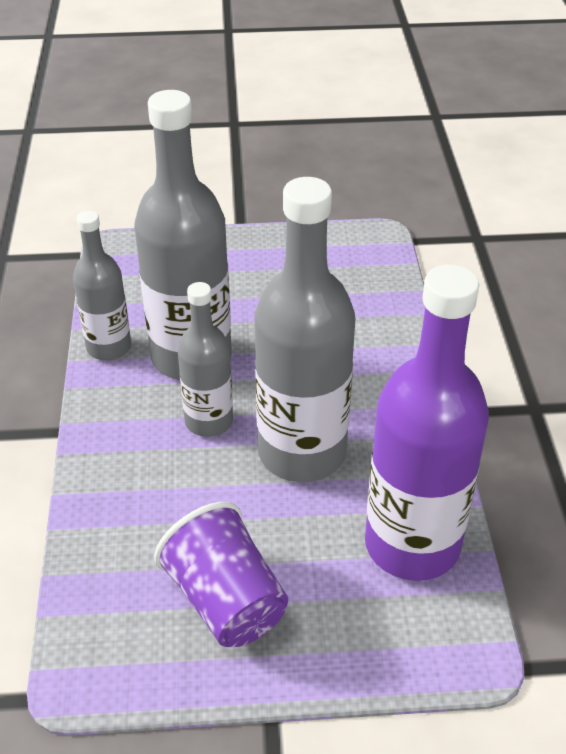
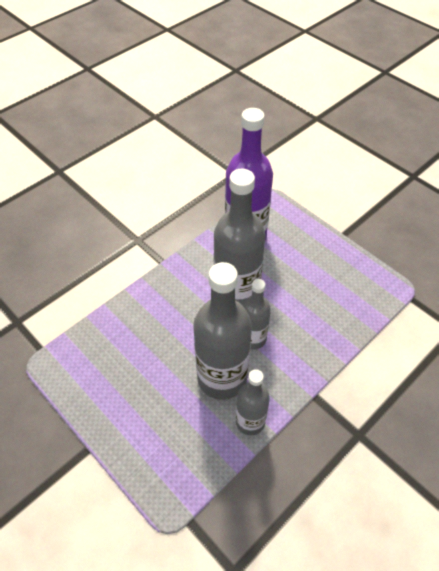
camera: 130 degrees left, 10 degrees up
(225, 601) = (322, 271): purple cup -> none

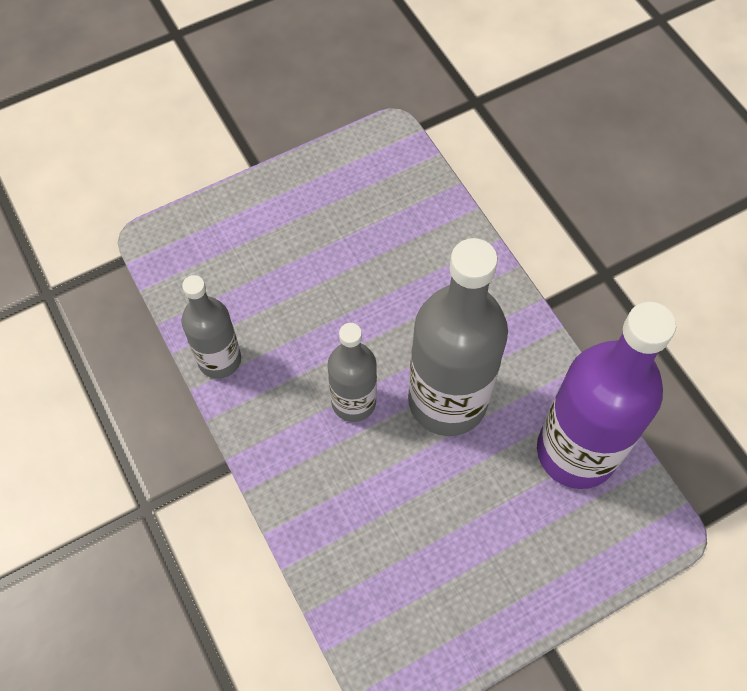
camera: 105 degrees right, 10 degrees up
(222, 378) = (300, 340): grey bottle -> none

